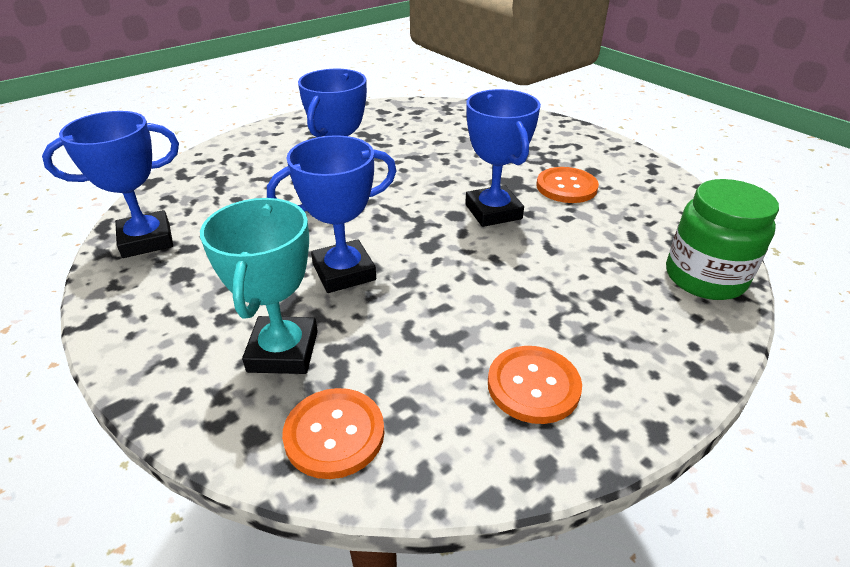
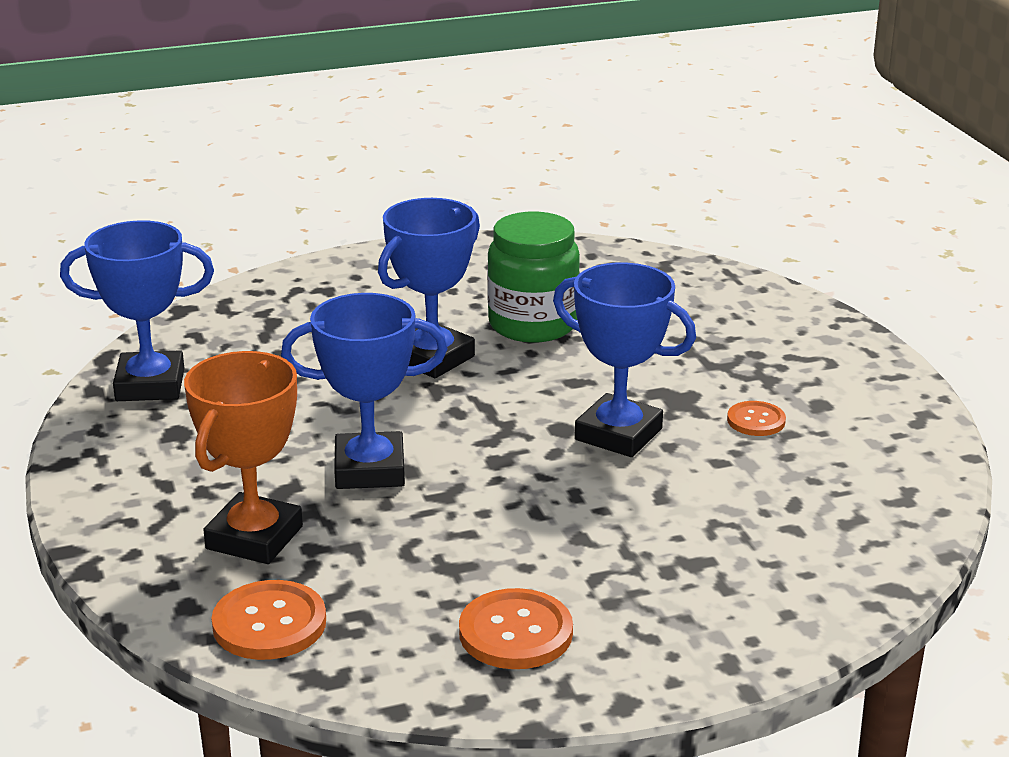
camera: 20 degrees right, 10 degrees down
(283, 351) = (254, 538): turquoise trophy -> orange trophy
(493, 212) = (618, 434): blue trophy -> blue trophy turned 60 degrees counterclockwise
(566, 187) = (756, 420): orange button -> orange button, size x0.61
(704, 278) = (847, 573): green jar -> green jar (533, 324)

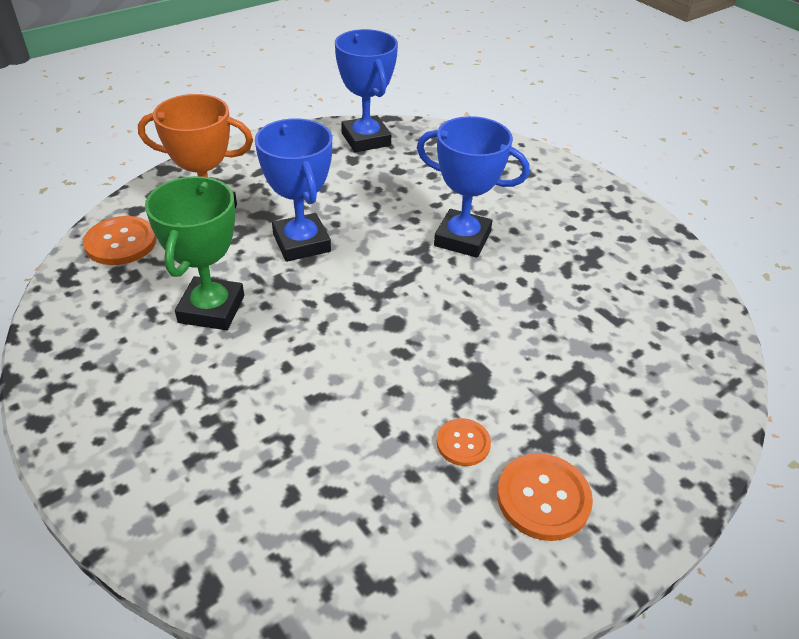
camera: 70 degrees right, 15 degrees up
(470, 553) = (211, 309): none -> green trophy
(515, 632) = (120, 349): orange button -> orange button (543, 498)
(533, 324) = (545, 277): green jar -> none
(618, 434) = (400, 356): blue trophy -> none

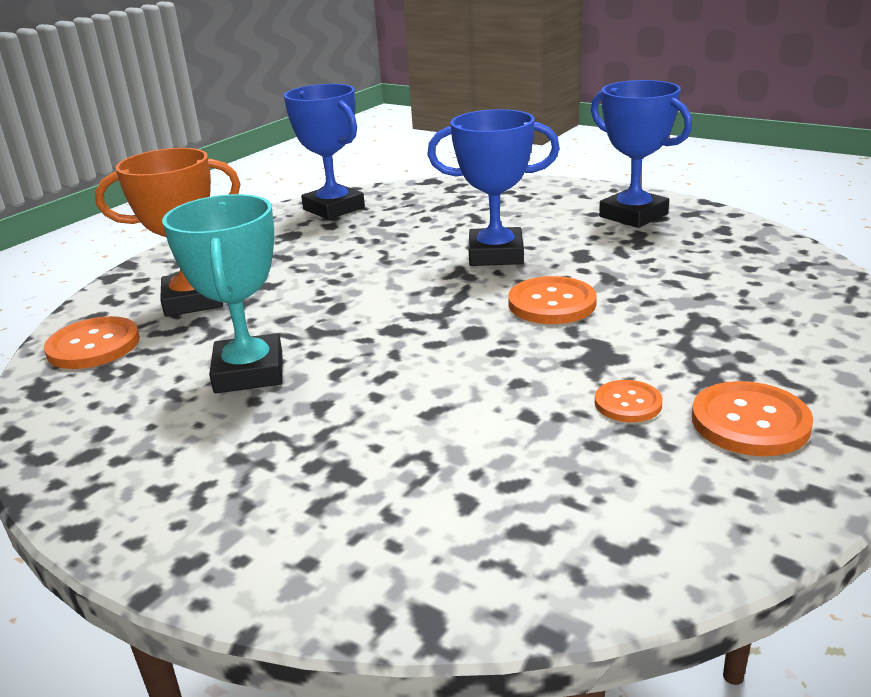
camera: 15 degrees left, 15 degrees down
(211, 309) = (249, 372): green trophy -> turquoise trophy
(301, 243) = (319, 296): blue trophy -> blue trophy (633, 215)
(472, 312) = (552, 303): none -> orange button

